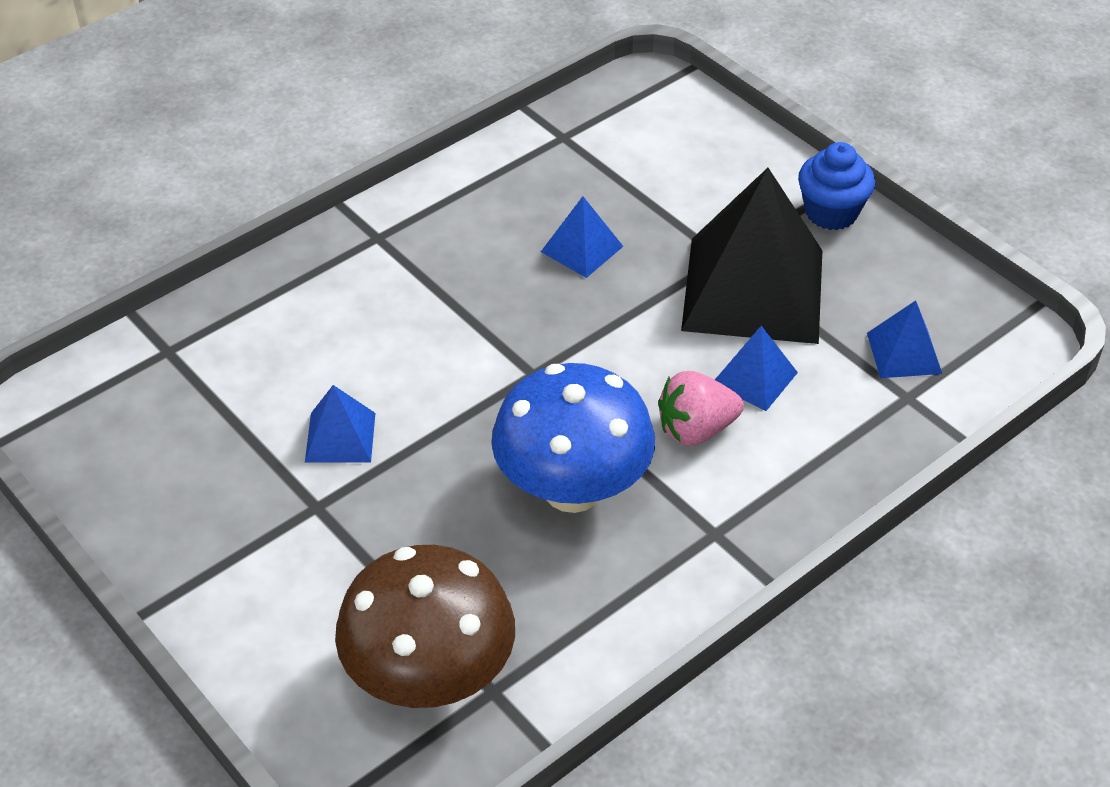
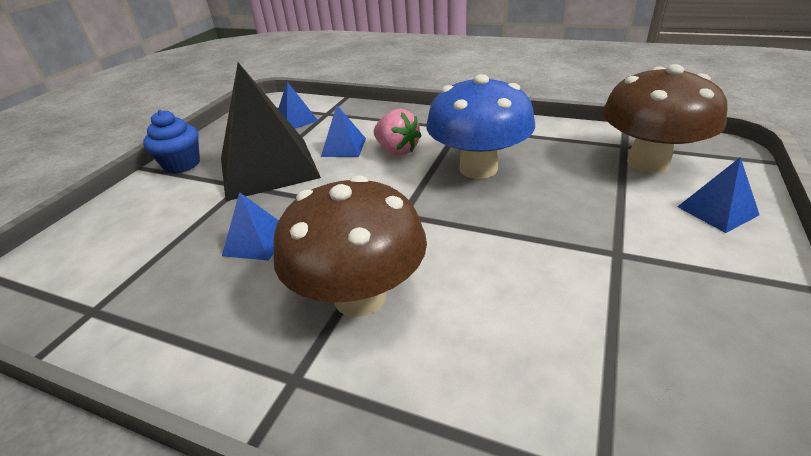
camera: 115 degrees left, 10 degrees down
(340, 437) = (549, 273): blue pyramid -> blue pyramid (717, 211)
(431, 297) = (360, 296): none -> brown mushroom

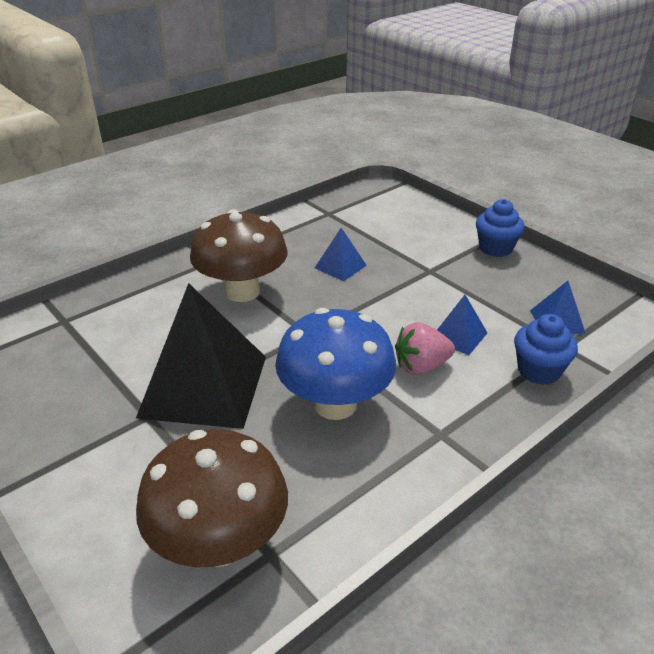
camera: 115 degrees right, 0 degrees up
(268, 167) = (451, 287): black pyramid -> black pyramid (204, 385)
(362, 115) = (539, 371): none -> blue cupcake
(717, 211) = (109, 521): blue pyramid -> none

